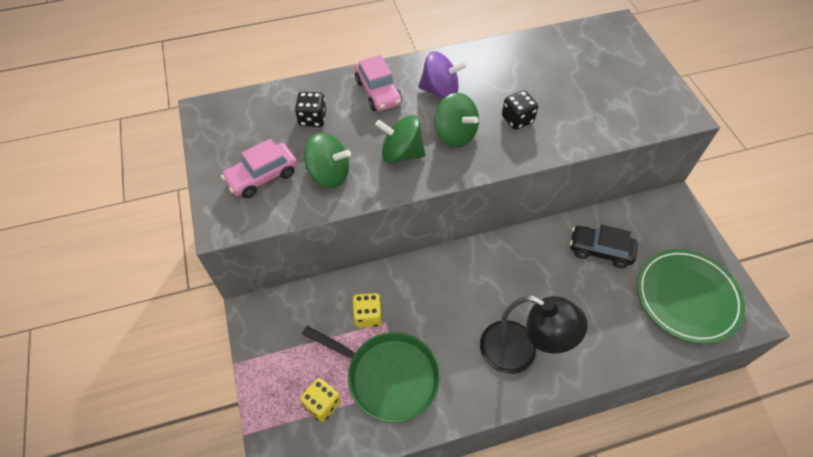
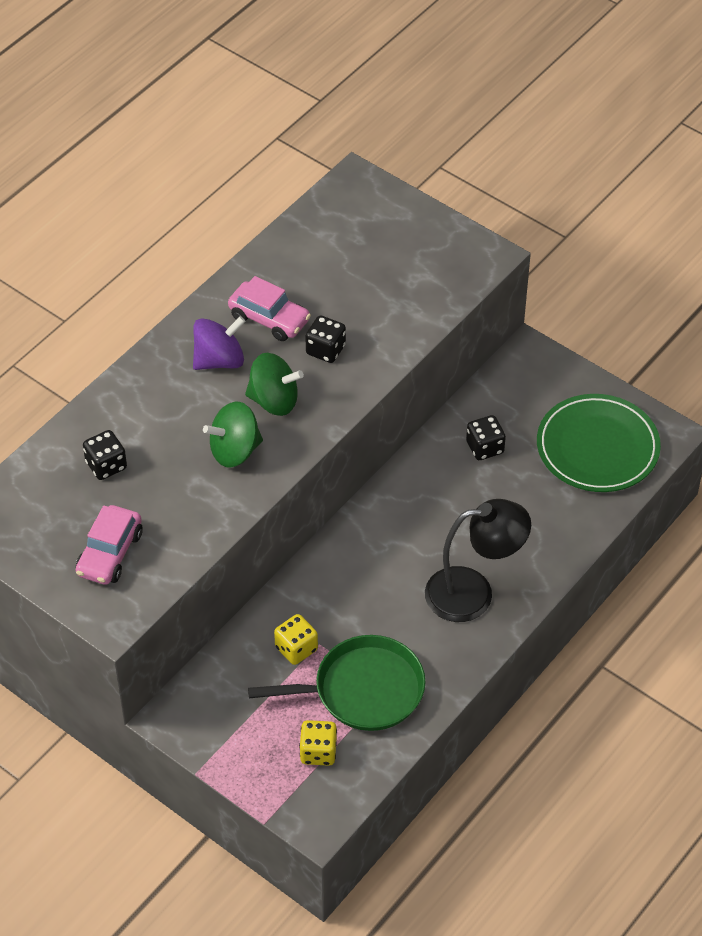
camera: 35 degrees left, 5 degrees down
(329, 174) = (178, 512): green spinning top -> none
(378, 92) = (153, 398): pink car -> pink car (269, 319)
(600, 250) = (485, 447): black car -> black dice

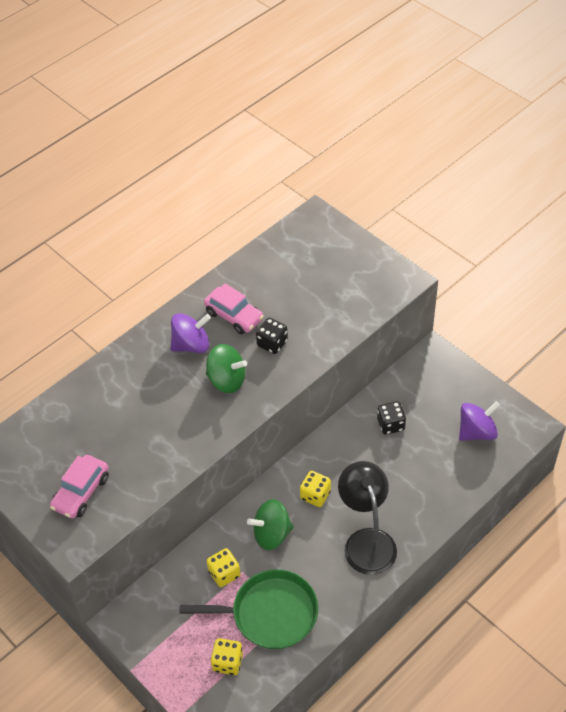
camera: 10 degrees right, 0 degrees up
(106, 465) = (92, 421): black dice -> none
(234, 451) = (190, 417): green spinning top -> green spinning top (272, 534)
(399, 543) = (315, 495): none -> yellow dice
(473, 593) = (366, 541): black lamp -> black lamp turned 105 degrees counterclockwise
(597, 447) = (477, 432): green plate -> purple spinning top

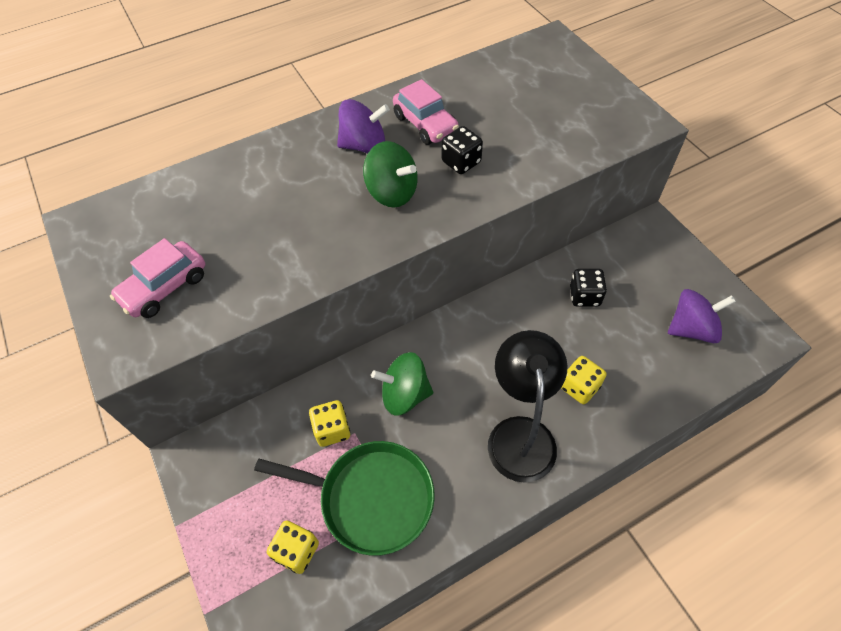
camera: 15 degrees right, 5 degrees up
(315, 495) = (471, 359): yellow dice -> yellow dice (579, 387)

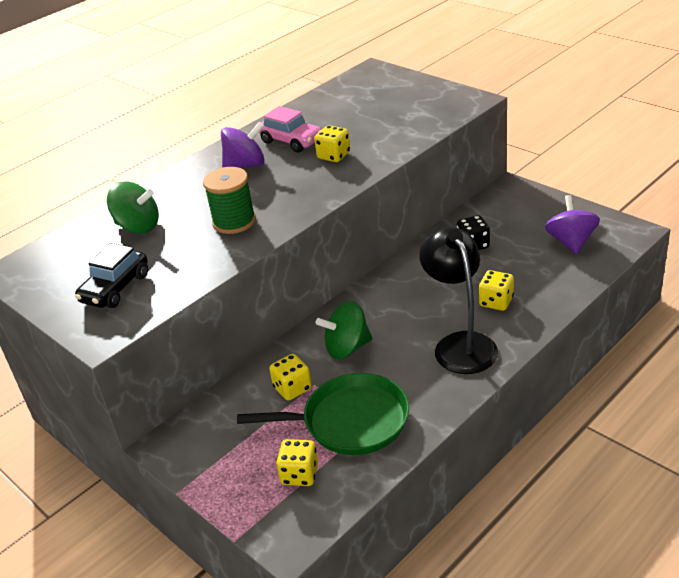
camera: 15 degrees left, 20 degrees down
(165, 287) = (115, 288): pink car -> black car
(319, 229) = (234, 222): none -> green spool
(392, 193) = (285, 186): green spinning top -> green spinning top (138, 227)
(461, 162) = (334, 156): black dice -> yellow dice
(691, 329) = (571, 242): purple spinning top -> purple spinning top turned 60 degrees counterclockwise

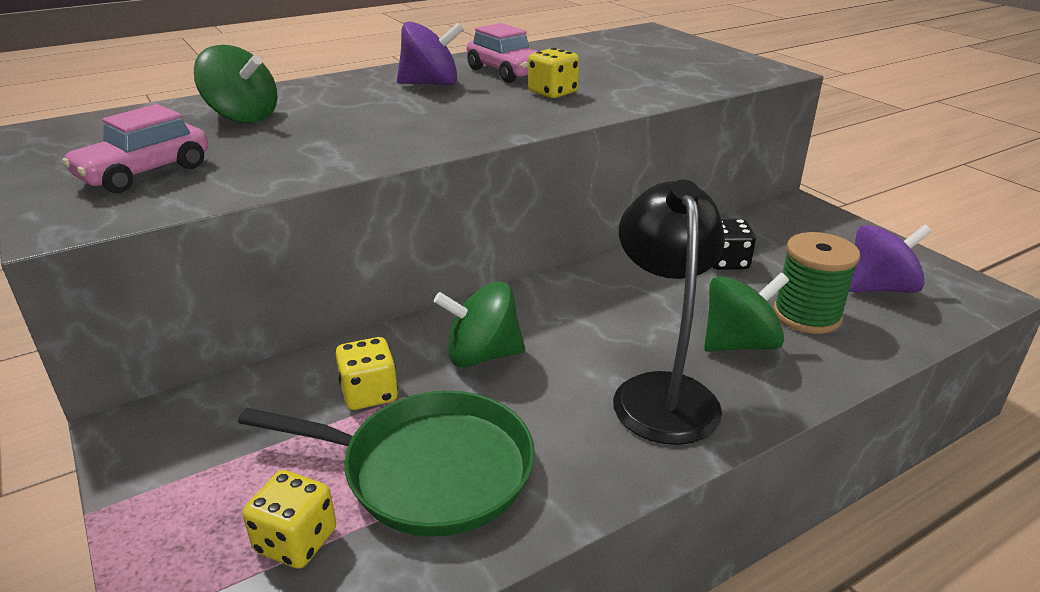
camera: 10 degrees right, 5 degrees down
(115, 288) = (144, 173): black car -> pink car
(234, 222) = (370, 133): green spool -> green spool (806, 315)
(496, 302) = (739, 343): yellow dice -> green spinning top
(571, 242) = (880, 288): purple spinning top -> purple spinning top turned 60 degrees clockwise

